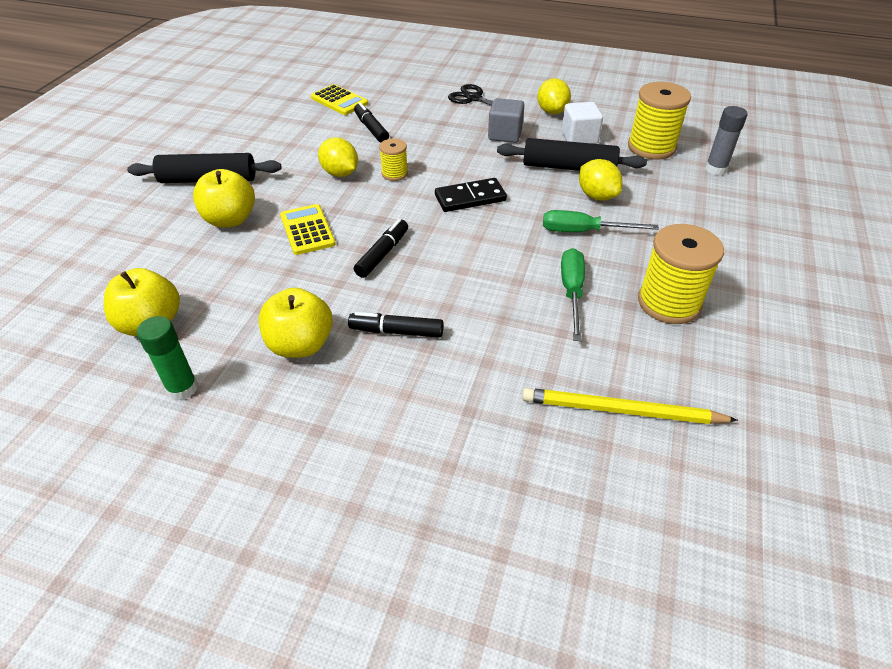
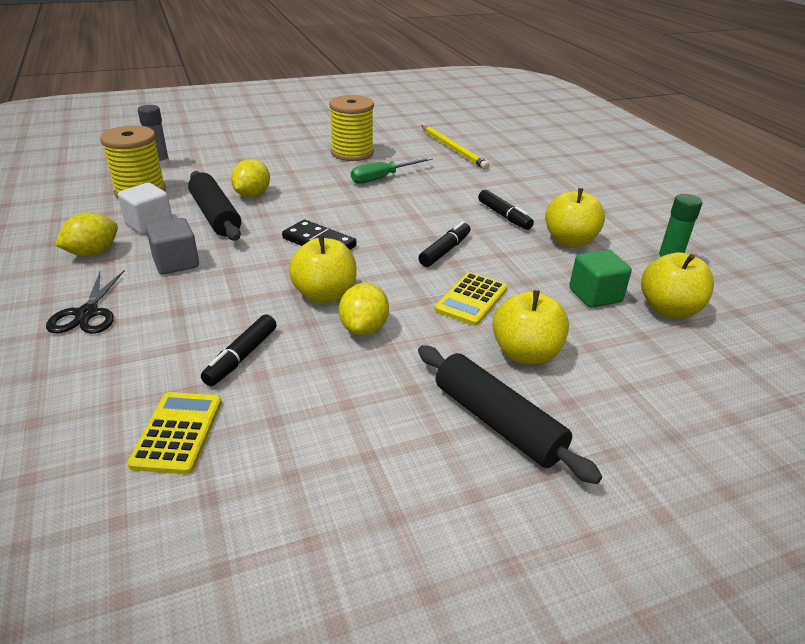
camera: 130 degrees left, 10 degrees down
(223, 296) = (595, 295): none -> green cube
(383, 254) = (445, 251): black marker -> black marker turned 135 degrees clockwise
(394, 174) = (325, 295): yellow spool -> yellow apple
(583, 231) = (309, 189): green screwdriver -> none

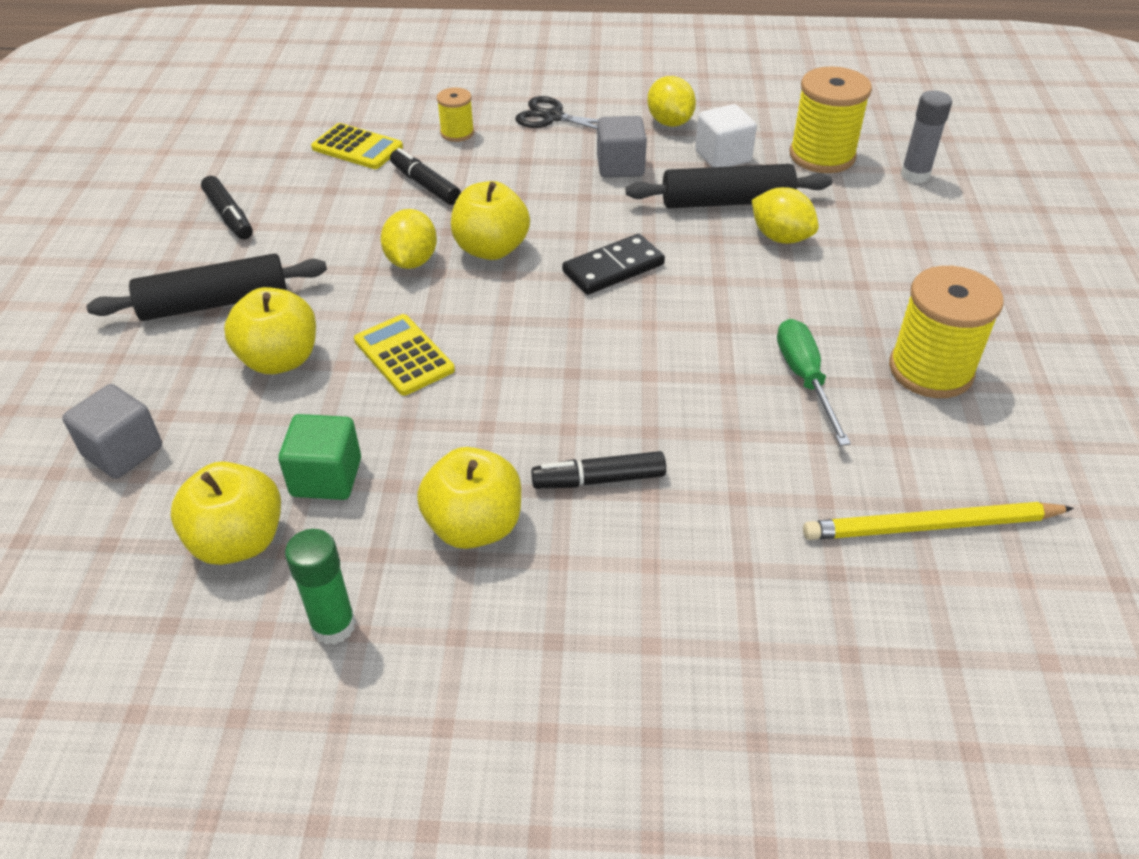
camera: 115 degrees right, 10 degrees up
(129, 366) = (457, 133): none -> yellow spool
(364, 329) = (411, 261): yellow lemon -> yellow lemon turned 60 degrees clockwise
(445, 251) = (529, 372): black marker -> black marker (229, 216)
(678, 391) = (123, 451): none -> grey cube

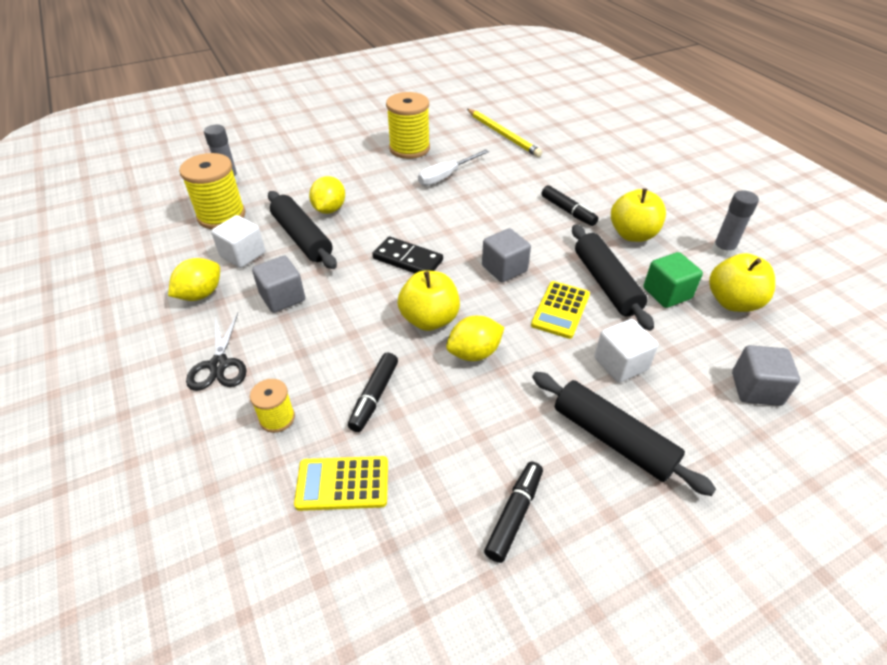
camera: 120 degrees left, 0 degrees up
(280, 360) = (620, 364): yellow apple -> white cube
(333, 625) = (723, 250): green glue stick -> grey glue stick
(357, 148) = (342, 483): yellow calculator -> yellow calculator turned 90 degrees counterclockwise
(404, 425) = (606, 283): none -> black rolling pin
(522, 342) = (504, 268): none -> grey cube
(805, 379) = (446, 176): green screwdriver -> white screwdriver

